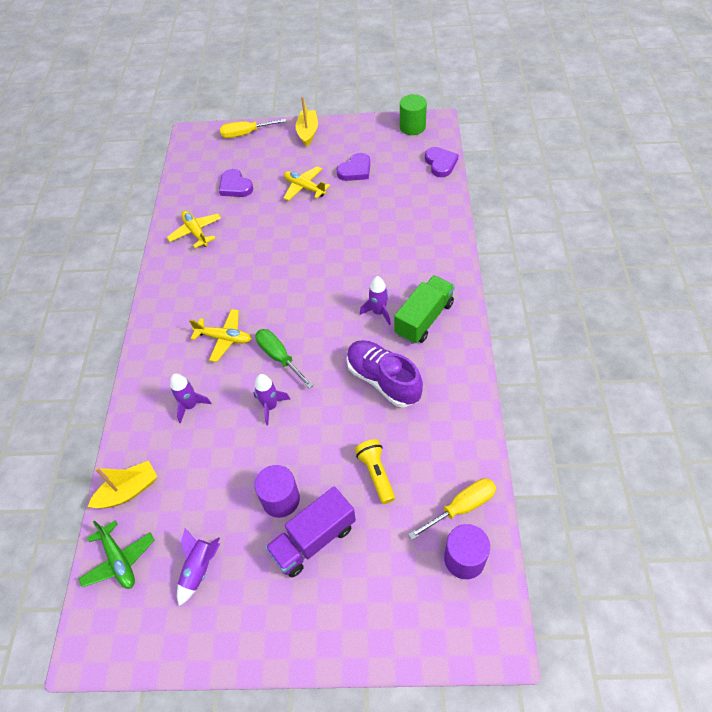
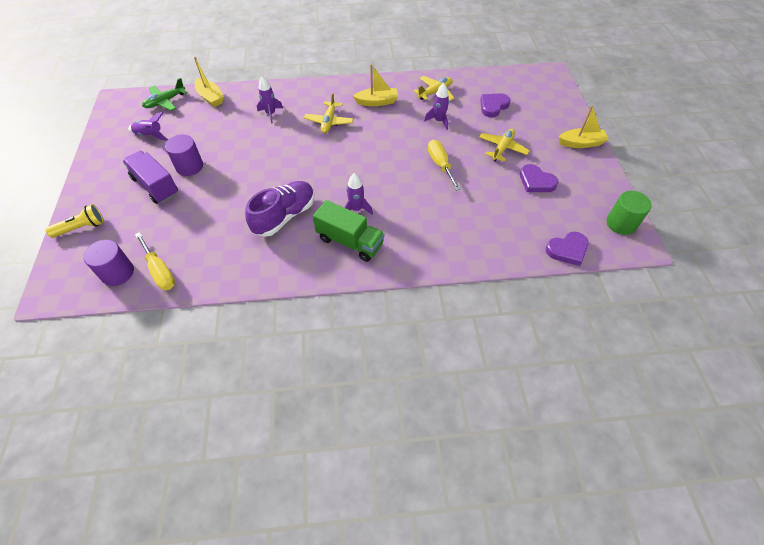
camera: 80 degrees right, 0 degrees up
(198, 288) = (377, 102): none -> yellow boat
(246, 134) = (564, 104): yellow screwdriver -> yellow screwdriver (440, 165)
(270, 406) = (266, 153): purple rocket -> purple rocket (439, 121)
(279, 357) = (310, 153): green screwdriver -> none
(376, 474) = (199, 217): yellow flashlight -> yellow flashlight (81, 228)

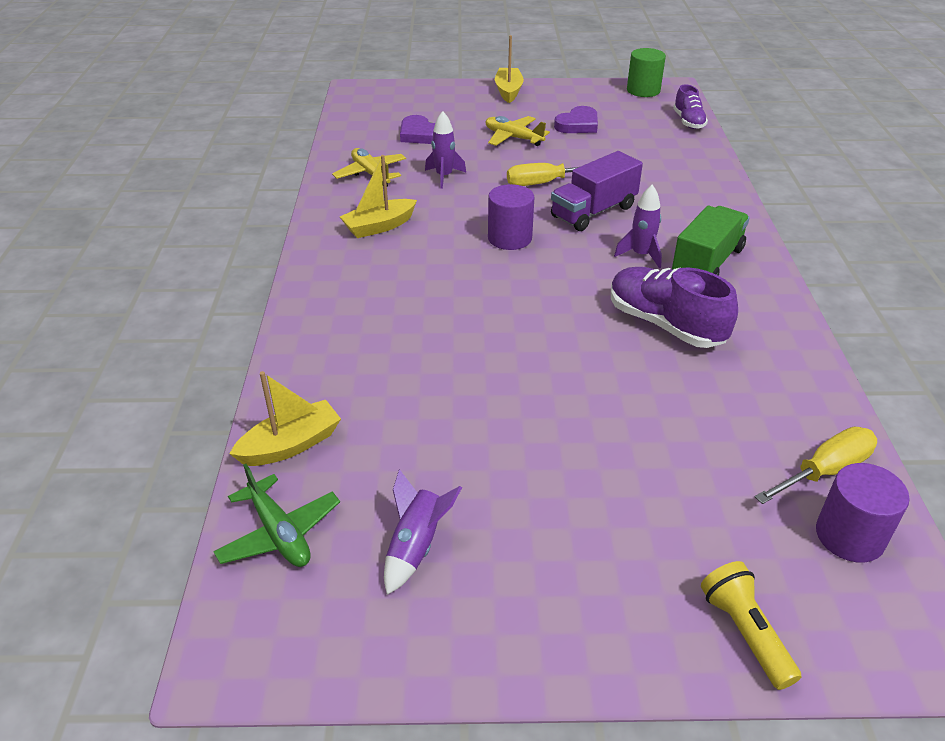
camera: 85 degrees left, 15 degrees down
(155, 186) = (598, 509): purple truck -> purple truck (593, 212)
(189, 166) = (536, 458): purple cylinder -> purple cylinder (509, 238)
(270, 114) = (381, 347): purple rocket -> none
(329, 122) = (423, 277): yellow plane -> none
(377, 102) = (379, 226): yellow boat -> yellow boat turned 120 degrees counterclockwise
(567, 250) = (688, 122): purple heart -> purple shoe

